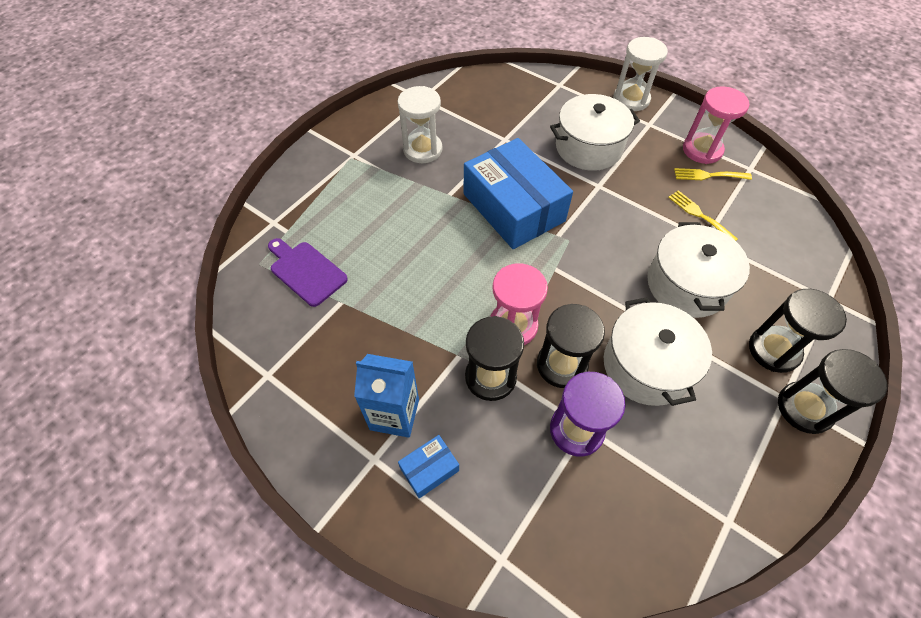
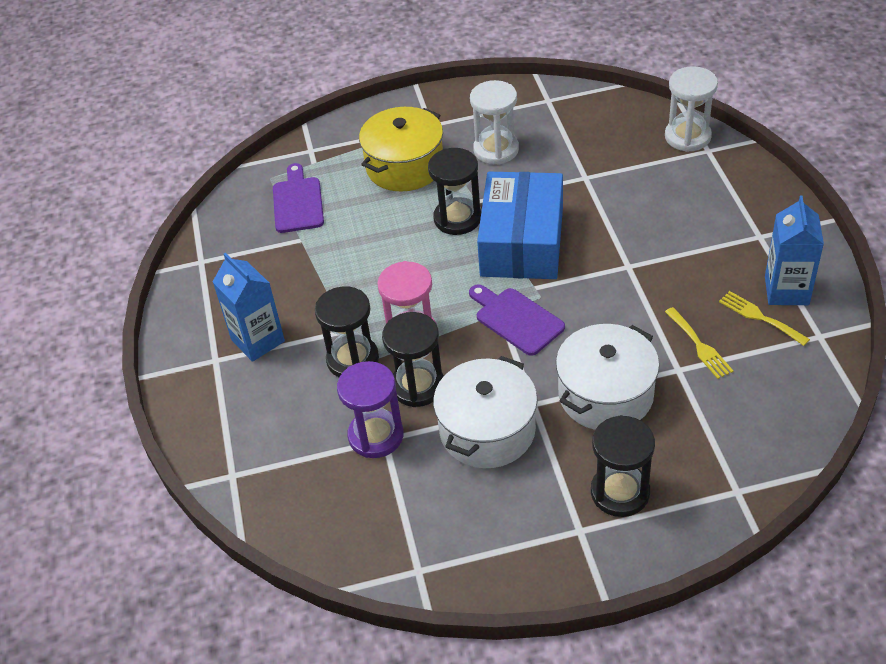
camera: 45 degrees right, 10 degrees down
(367, 196) = (405, 166): none -> yellow pot
(429, 469) = (244, 390): blue box -> none
(571, 267) = (516, 319): none -> purple cutting board
(588, 147) = (662, 226): white pot -> none
(631, 99) = (771, 202): white hourglass -> white hourglass (687, 137)
(699, 214) = (699, 346): yellow fork -> yellow fork turned 150 degrees clockwise
(702, 150) = (786, 290): pink hourglass -> blue carton
(804, 408) = (587, 549): black hourglass -> black hourglass (457, 218)

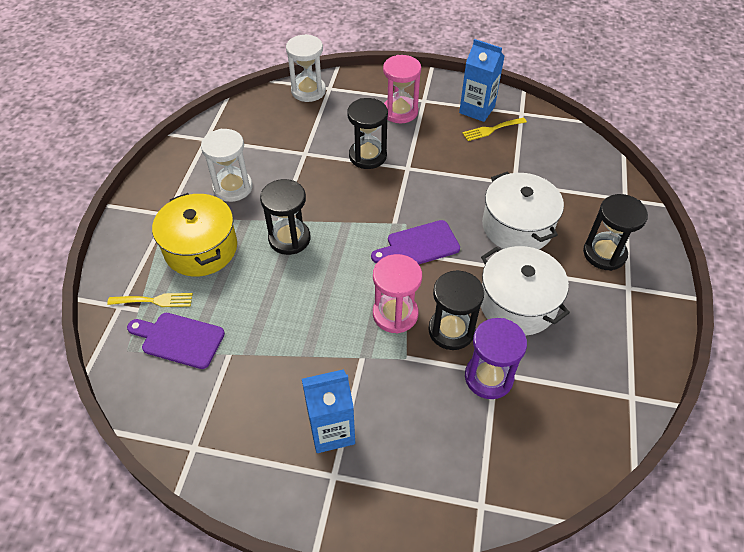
camera: 70 degrees left, 5 degrees up
(352, 359) = (398, 364): black hourglass -> black hourglass (367, 156)
(522, 242) = (344, 212): blue box -> none
(699, 346) = (500, 165): yellow fork -> yellow fork (155, 300)
(719, 224) = (400, 112): none -> pink hourglass

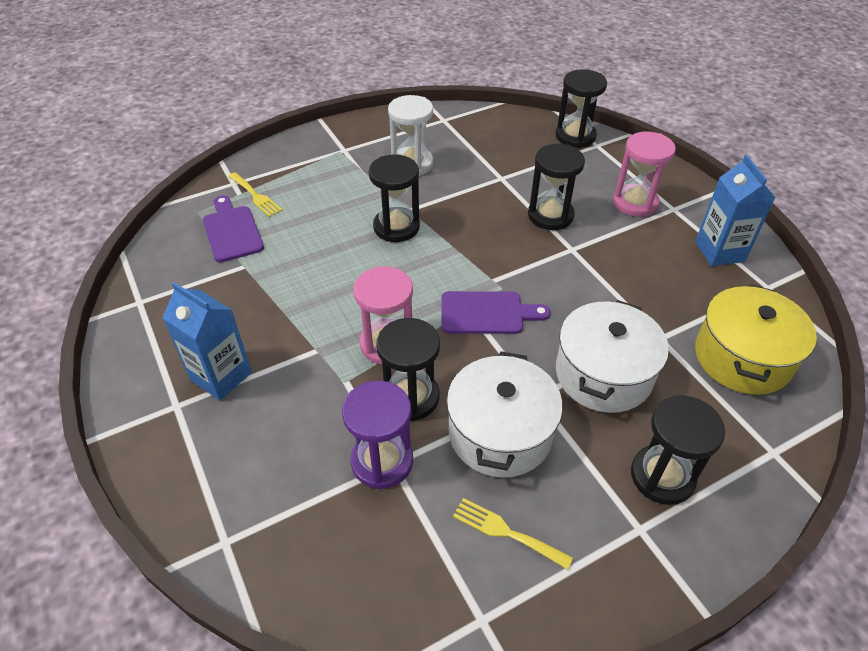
camera: 50 degrees right, 5 degrees down
(201, 248) = (331, 187): yellow pot -> yellow pot (742, 358)
(308, 91) = (575, 136): white hourglass -> black hourglass
(419, 245) = (487, 313): purple cutting board -> purple cutting board turned 150 degrees clockwise
(491, 130) = (708, 278): yellow fork -> yellow fork (506, 532)

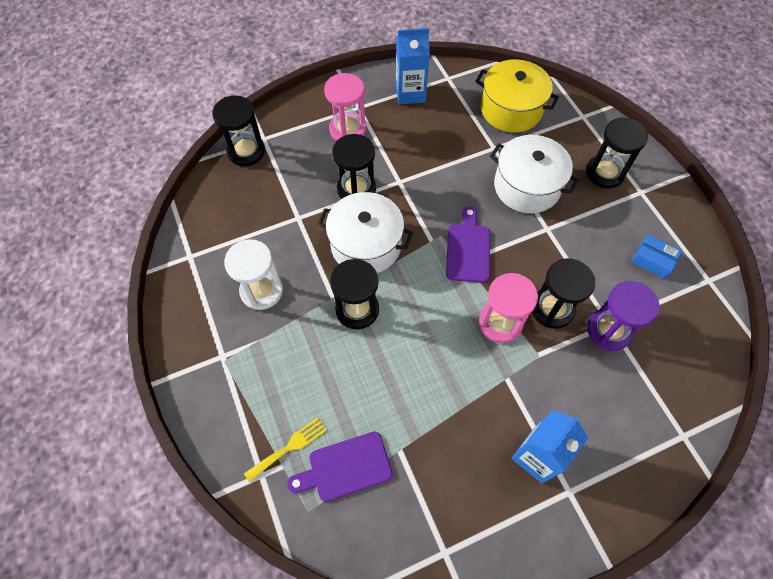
camera: 85 degrees left, 15 degrees up
(500, 433) = (579, 254): white pot -> white pot (366, 245)
(506, 532) = (652, 261): yellow fork -> blue box

